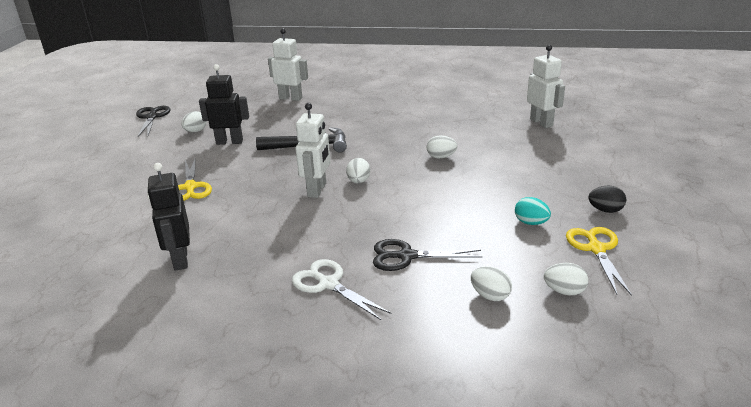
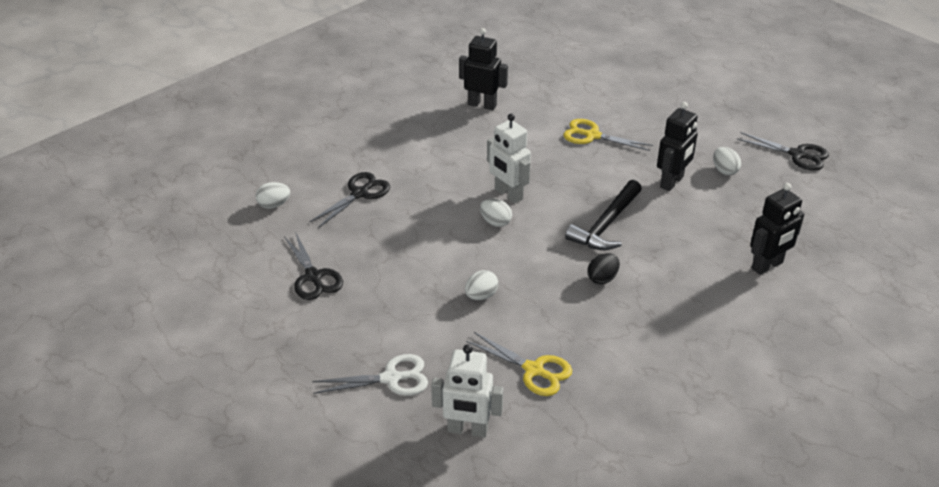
camera: 125 degrees right, 10 degrees up
(291, 98) = (767, 266): white robot -> black robot
(328, 284) = (375, 149): white scissors -> white scissors (391, 378)
(531, 223) = (313, 277): turquoise egg -> black scissors
(564, 291) = (232, 237): white egg -> none
(596, 249) = (241, 285): yellow scissors -> yellow scissors (534, 370)
(605, 210) = (269, 332): black egg -> black egg (602, 278)

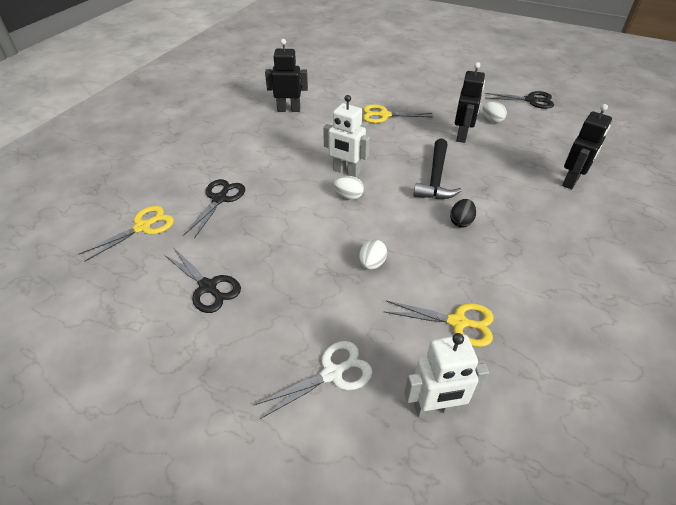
camera: 20 degrees left, 5 degrees up
(274, 205) = (143, 227): white egg -> yellow scissors

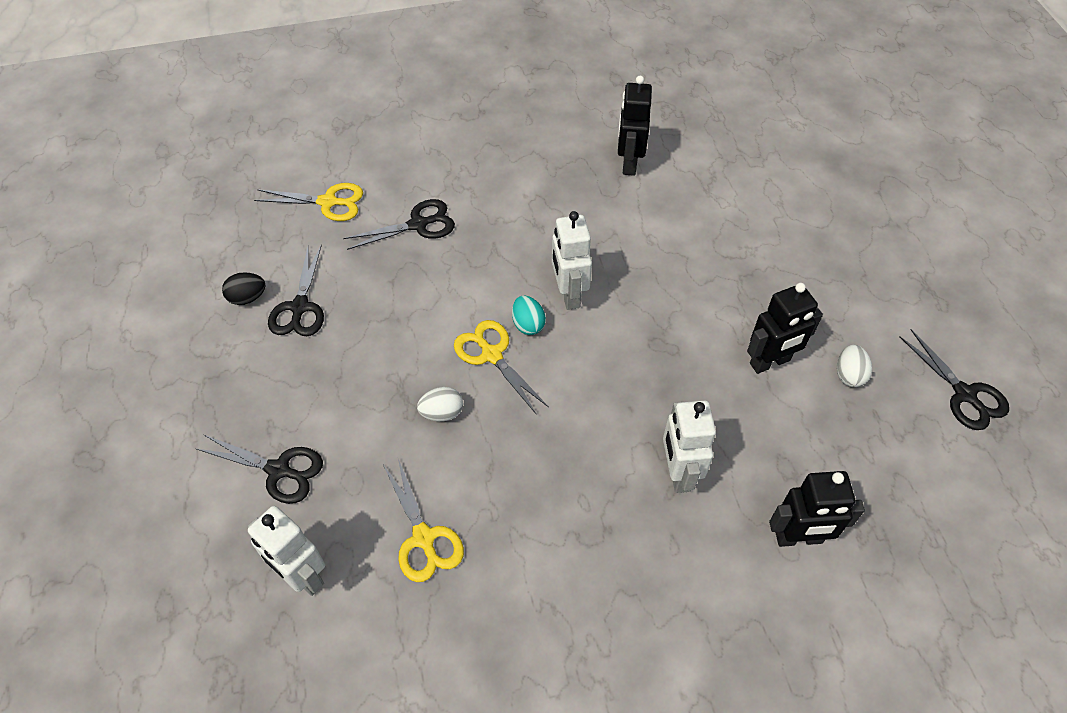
camera: 50 degrees right, 10 degrees up
(289, 109) = (629, 163): black robot -> black robot turned 135 degrees counterclockwise
(332, 374) = (278, 470): white scissors -> black scissors
(348, 196) = (528, 324): white egg -> turquoise egg
(384, 115) = (723, 256): yellow scissors -> yellow scissors (491, 355)
(436, 178) = (647, 385): black hammer -> none
(461, 222) = (588, 456): black egg -> black egg (247, 298)
(501, 197) = (678, 473): none -> white robot

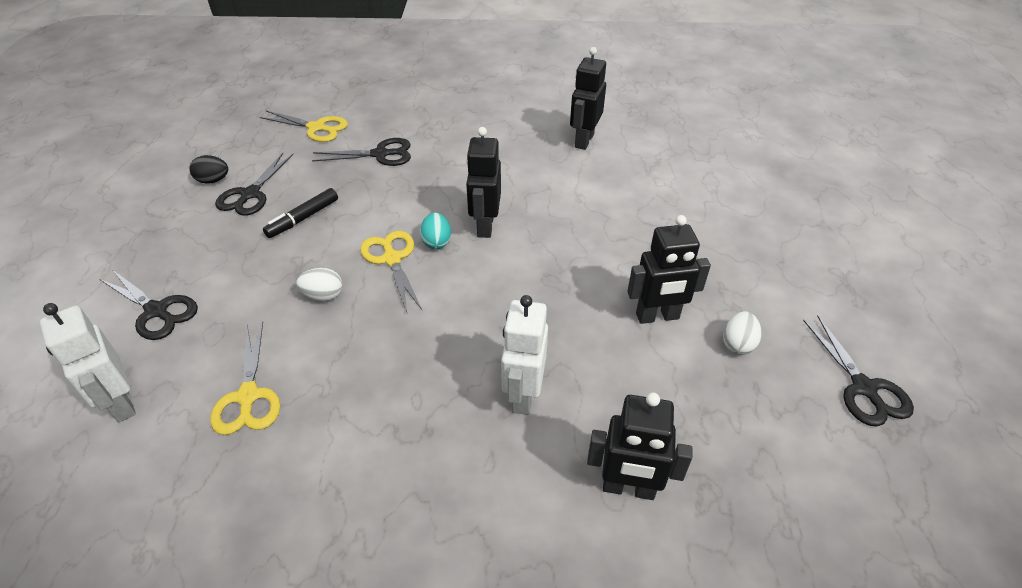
camera: 15 degrees right, 10 degrees down
(374, 325) = (303, 218): none -> black marker
(569, 294) = (485, 226): white robot -> black robot

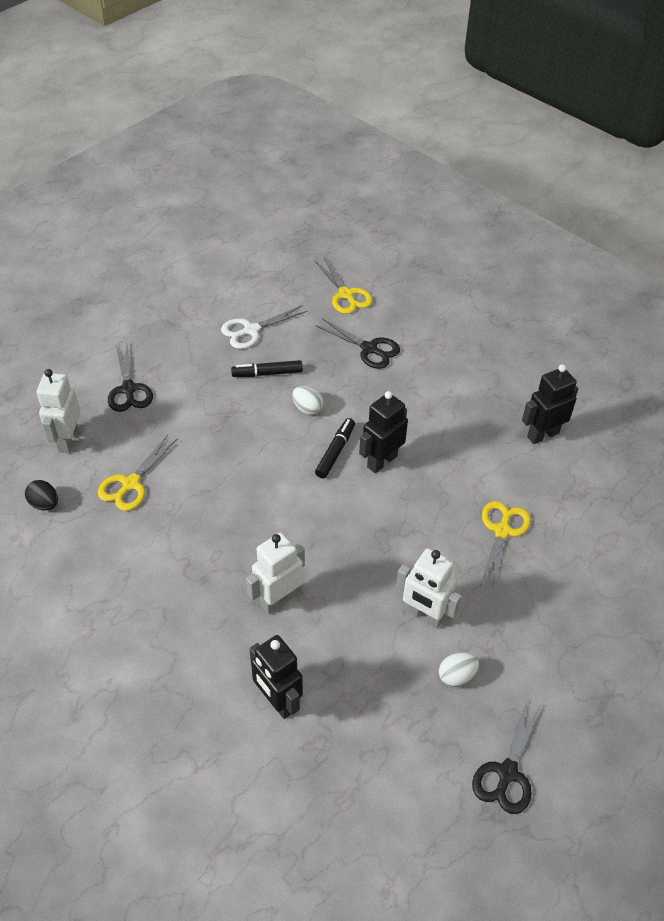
camera: 40 degrees right, 5 degrees up
(213, 180) = (238, 303): black egg -> black egg (44, 504)
(250, 194) = (251, 330): black scissors -> white scissors
(323, 296) = (227, 444): white egg -> white egg (307, 408)
(392, 259) = (294, 445): yellow scissors -> yellow scissors (502, 531)
(436, 242) = (335, 452): turquoise egg -> black marker
(657, 316) = (424, 615): black robot -> white robot

